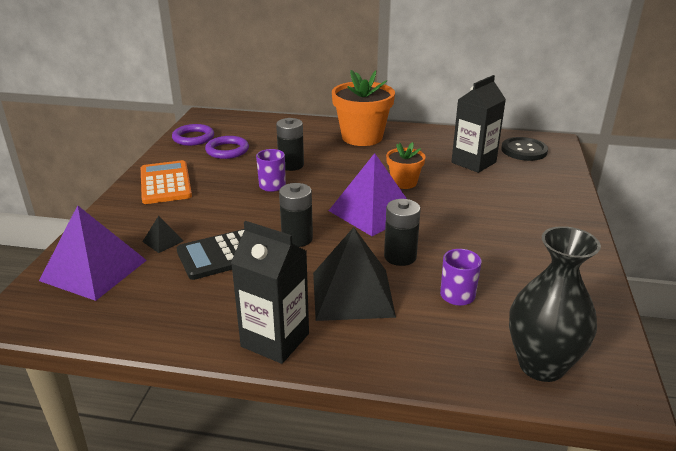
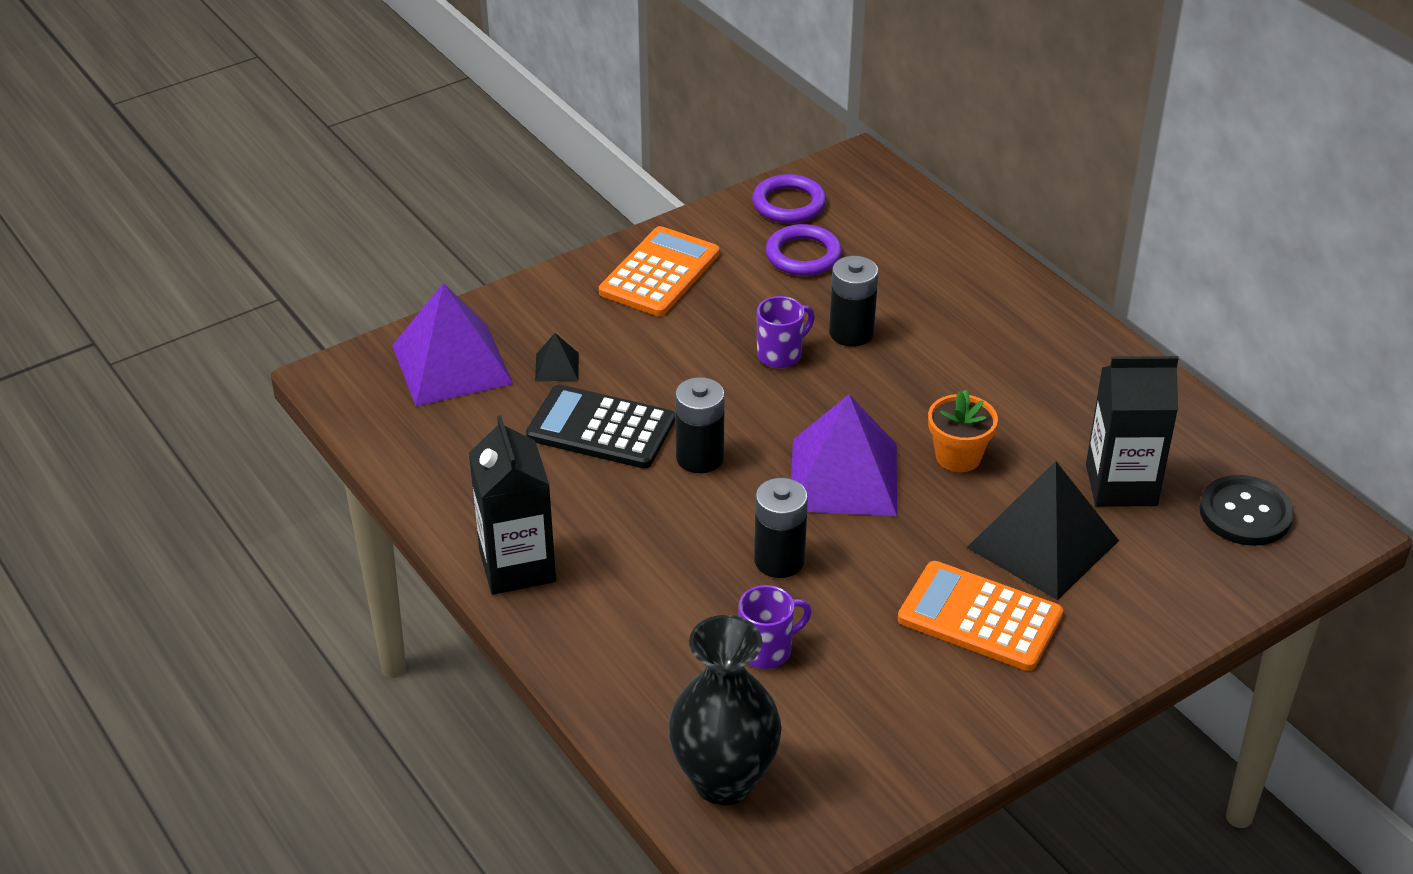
camera: 45 degrees right, 10 degrees up
(352, 294) = (659, 569): black pyramid -> black pyramid (1043, 544)
(362, 137) = (1027, 337): orange flower pot -> none
(510, 229) = (980, 617): none -> orange calculator

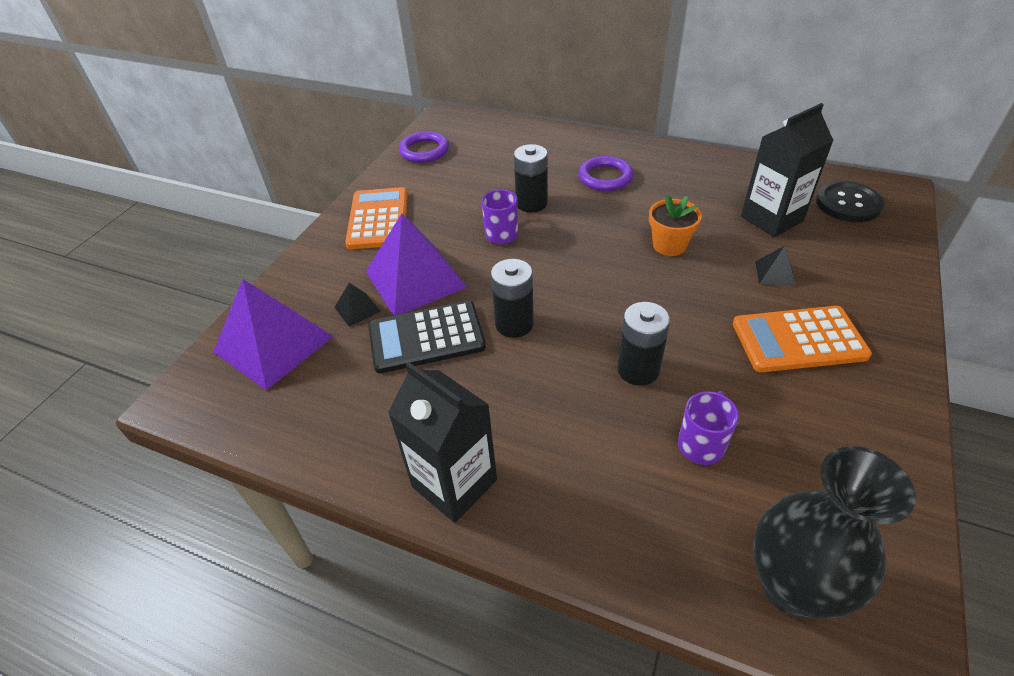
camera: 30 degrees left, 5 degrees up
(803, 255) = (459, 173): purple ring -> purple ring (605, 177)
(844, 476) = (618, 290): purple pyramid -> purple pyramid (415, 279)
(1043, 544) = (775, 273): black pyramid -> black pyramid, size x0.43

